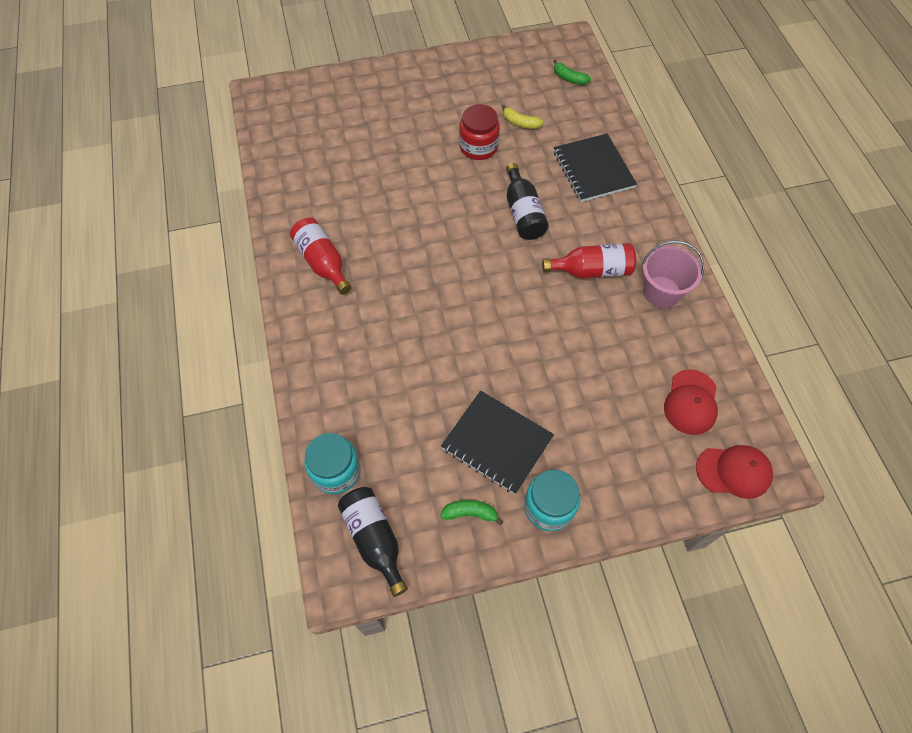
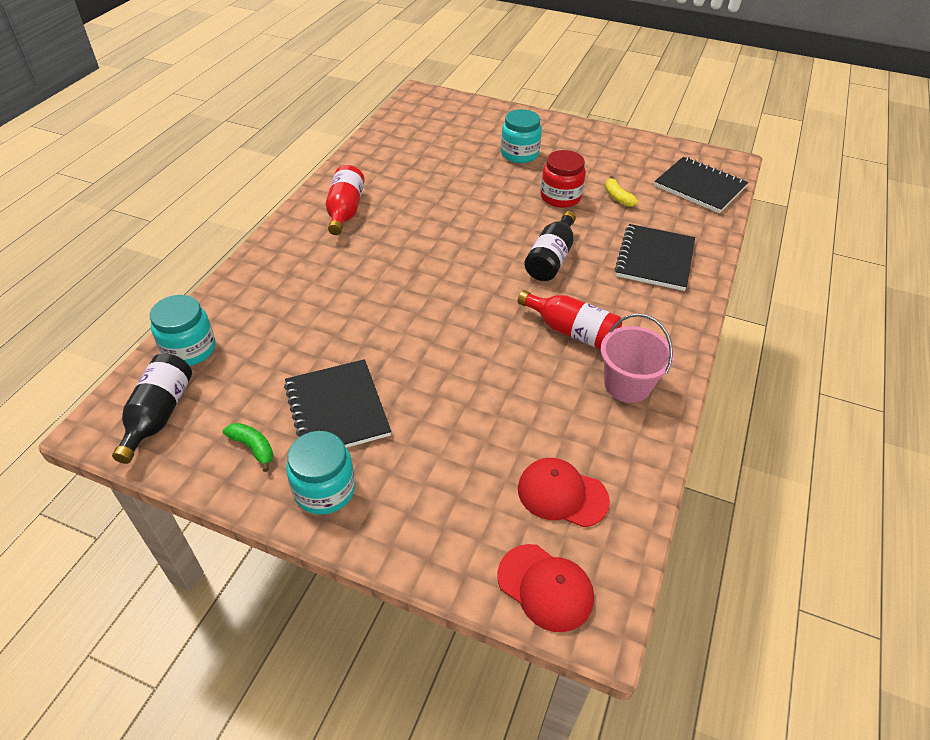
camera: 35 degrees right, 15 degrees down
(408, 118) = (519, 154): none -> turquoise jar
(569, 78) = (700, 187): green banana -> black notebook
(691, 402) = (562, 494): red cap -> red cap turned 60 degrees clockwise

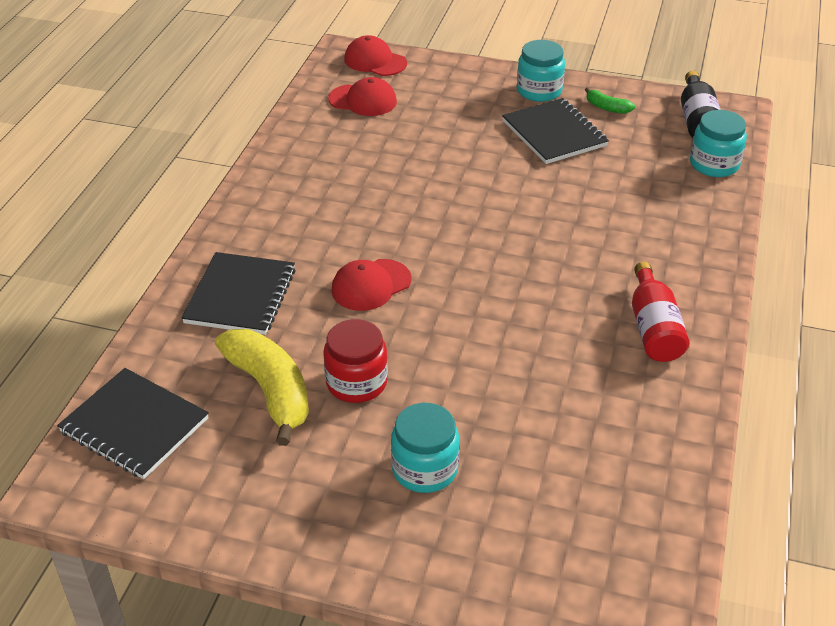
camera: 175 degrees right, 5 degrees down
(551, 258) = (371, 285): black bottle -> red cap
(571, 331) = (349, 208): red bottle -> none
(617, 197) = (270, 391): yellow banana -> yellow banana, size x2.16
(627, 385) = (300, 169): pink bucket -> none

